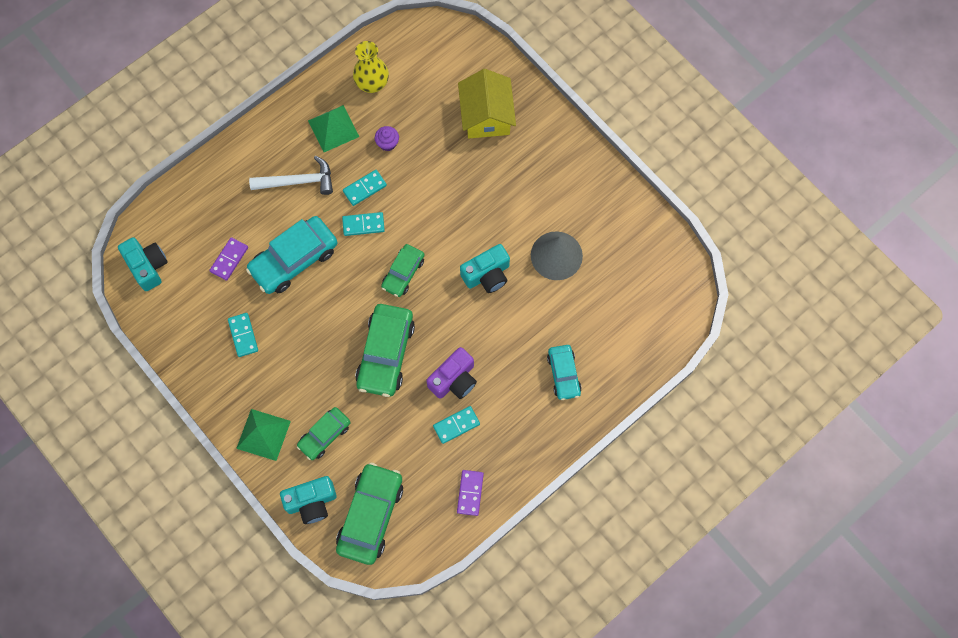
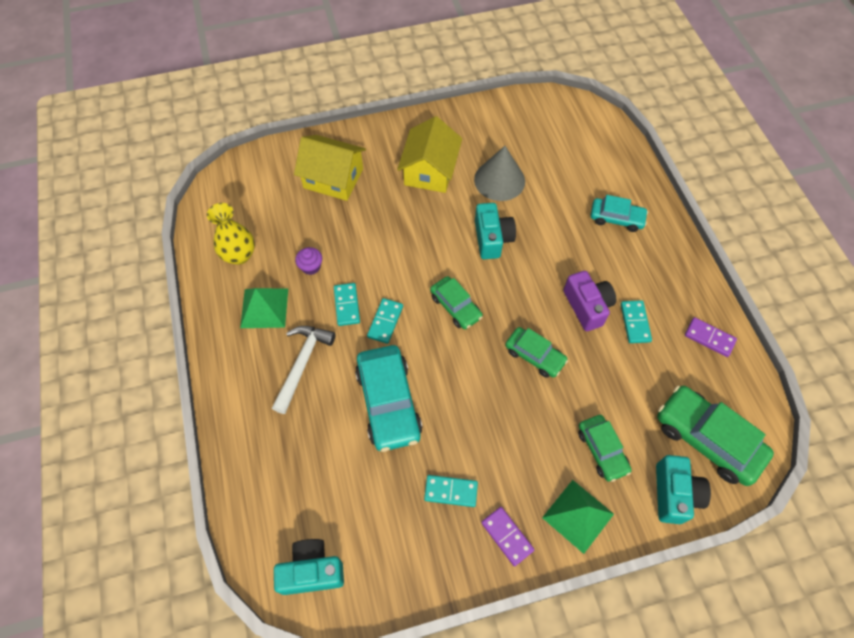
camera: 65 degrees left, 10 degrees down
(229, 259) = (353, 471): purple domino -> purple domino (507, 536)
(386, 354) = (534, 355): green car -> green car, size x0.60
(536, 191) = (430, 171): none -> yellow house

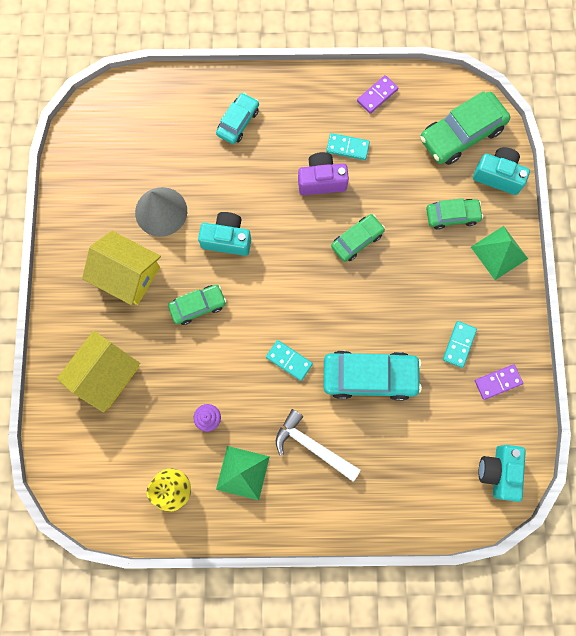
camera: 75 degrees left, 15 degrees up
(347, 305) = (262, 392): turquoise domino -> none
(456, 306) = (291, 293): green car -> green car (198, 306)
(507, 536) = (503, 311): purple domino -> purple domino (498, 382)

